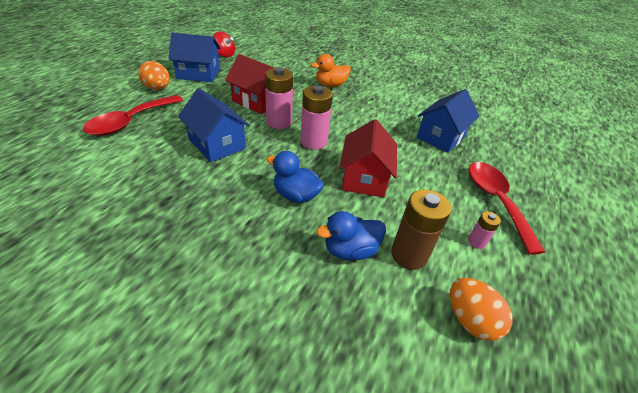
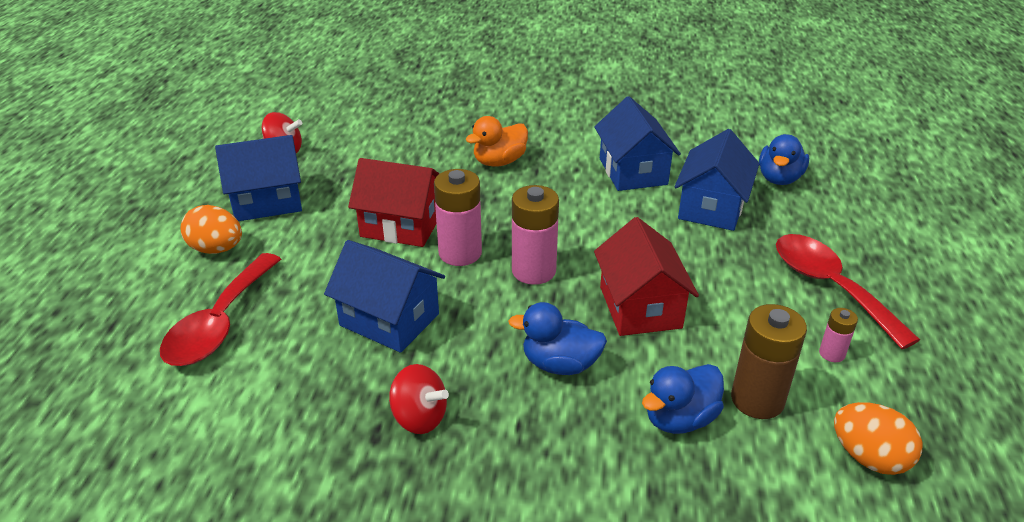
camera: 15 degrees left, 5 degrees down
(195, 199) = (419, 418): none -> red spinning top
(403, 107) = (633, 171): none -> blue house
(492, 132) = (779, 178): none -> blue duck

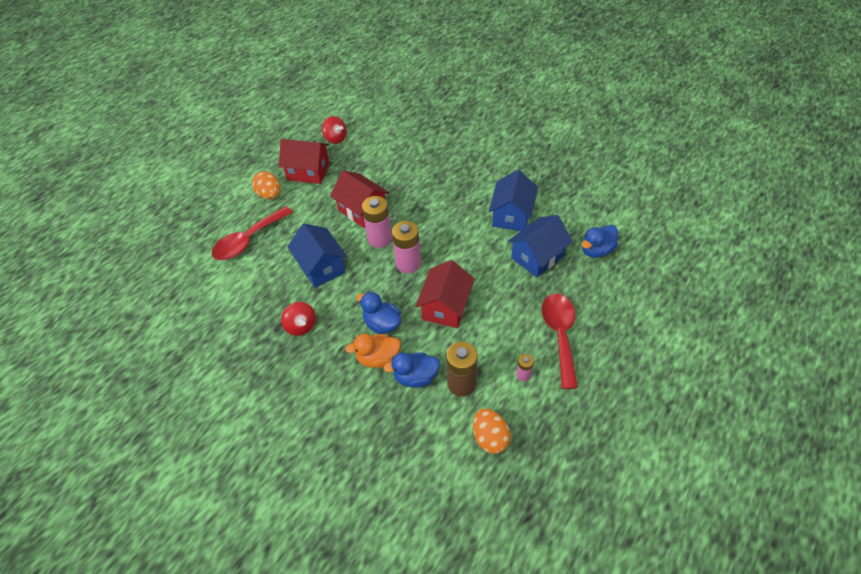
camera: 30 degrees right, 15 degrees up
(267, 201) = (308, 171): blue house -> red house
(499, 162) = (441, 183): orange duck -> orange duck (378, 358)

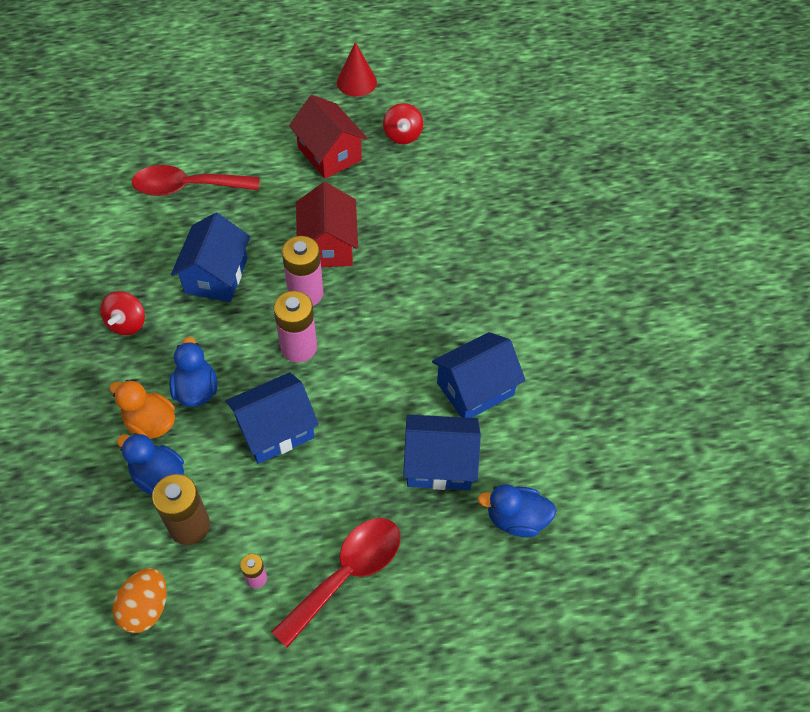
camera: 40 degrees right, 5 degrees up
(269, 195) = (263, 151): orange egg -> none
(279, 131) = (356, 82): none -> red cone
(445, 307) = (275, 430): red house -> blue house

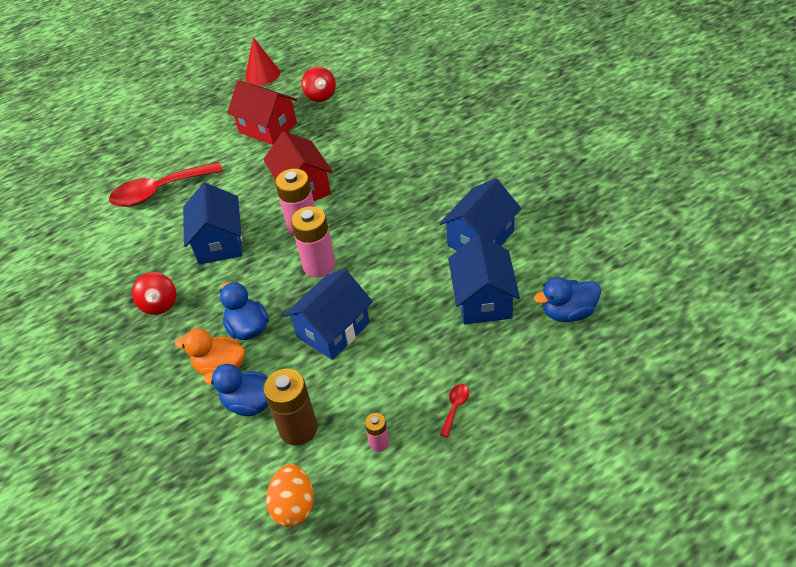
camera: 15 degrees left, 10 degrees down
(347, 574) = (455, 407): red spoon -> red spoon, size x0.41
(439, 463) = (483, 300): blue house -> blue house turned 75 degrees counterclockwise

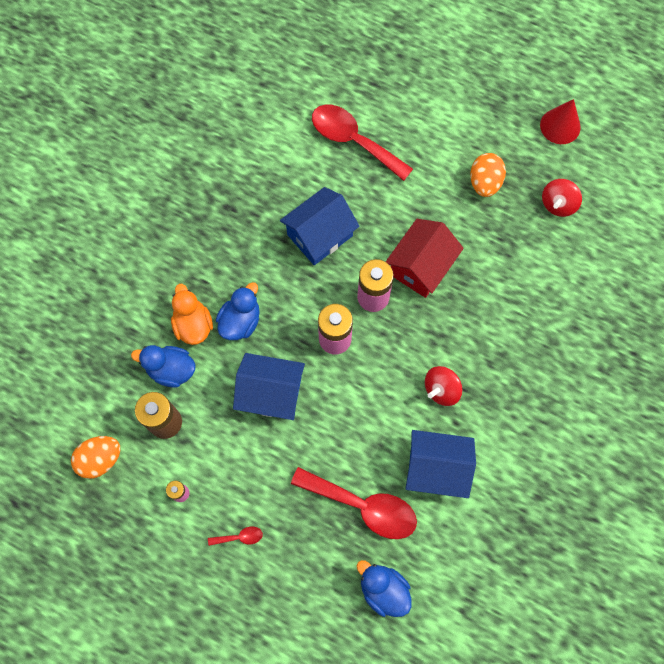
camera: 55 degrees right, 25 degrees up
(159, 304) = (231, 232): red spinning top -> red spinning top (441, 389)
(250, 403) = (171, 370): blue duck -> blue duck turned 60 degrees counterclockwise
(268, 128) = (484, 182): red house -> orange egg
(483, 300) = (363, 506): blue house -> red spoon

